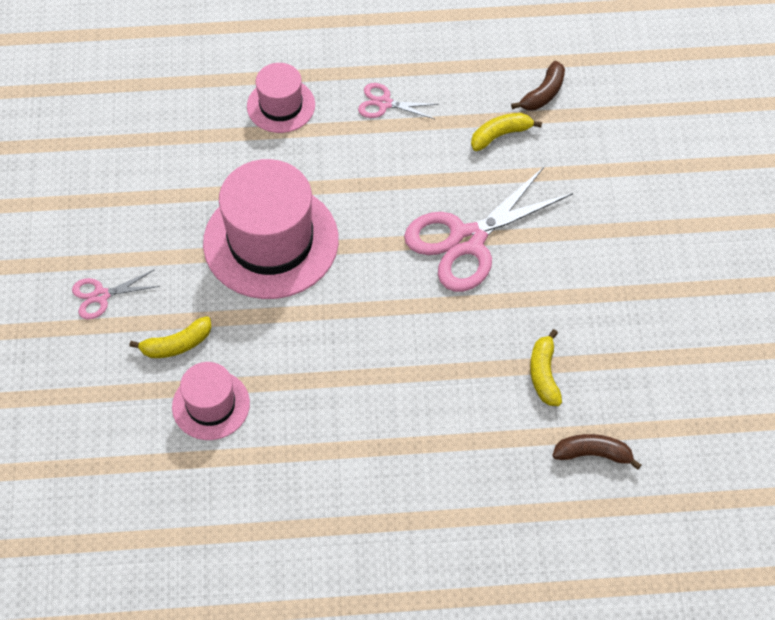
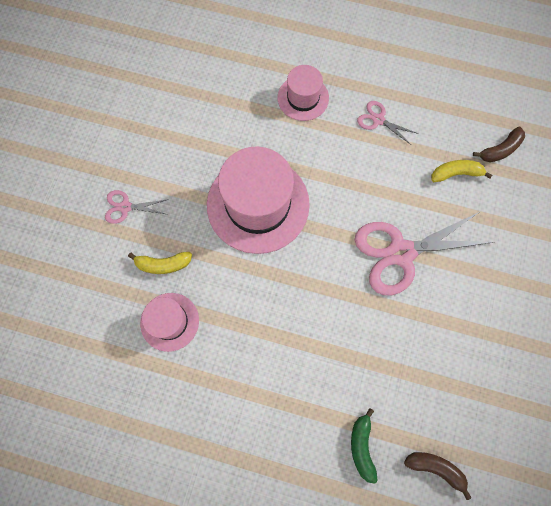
camera: 20 degrees right, 15 degrees up
(498, 460) = (362, 446): none -> green banana
(544, 374) = (421, 385): yellow banana -> none

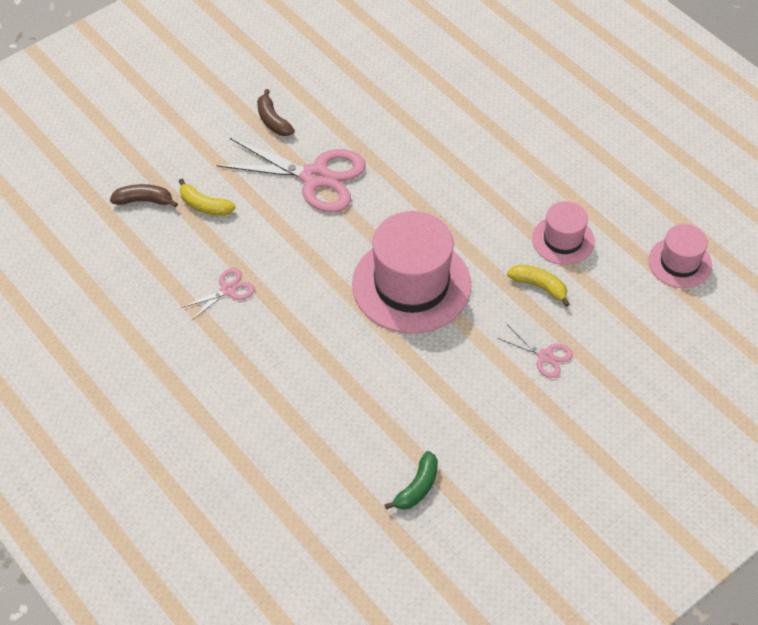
camera: 145 degrees left, 20 degrees down
(303, 98) = (283, 355): pink hat -> pink hat (680, 263)
(362, 446) = (463, 83): green banana -> green banana (417, 487)
(378, 120) = (228, 290): pink scissors -> pink scissors turned 105 degrees counterclockwise
(436, 468) = (419, 45): brown banana -> brown banana (273, 120)

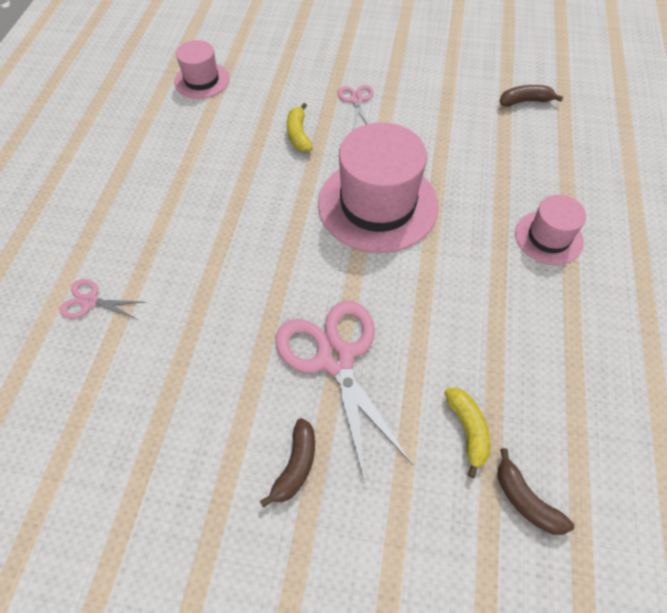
camera: 130 degrees left, 5 degrees up
(228, 290) = (526, 324): pink scissors -> pink scissors (90, 301)
(417, 487) = (525, 101): green banana -> brown banana
(563, 240) = (239, 146): pink hat -> pink hat (548, 237)

